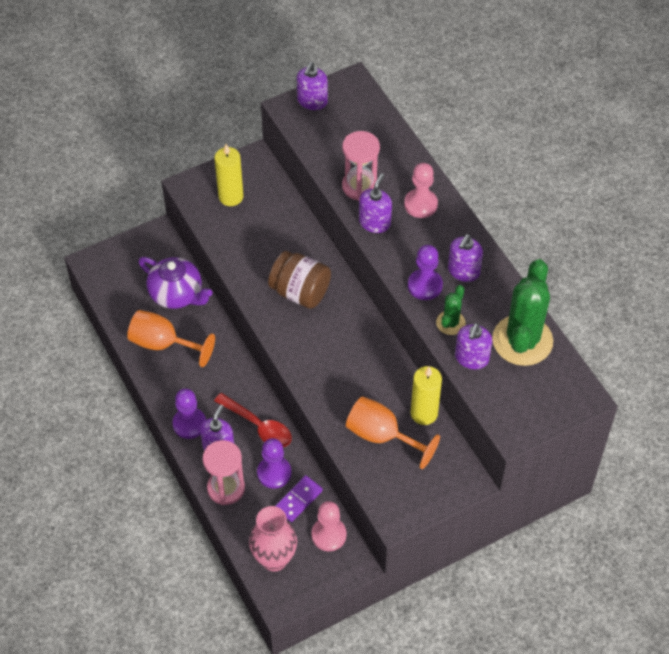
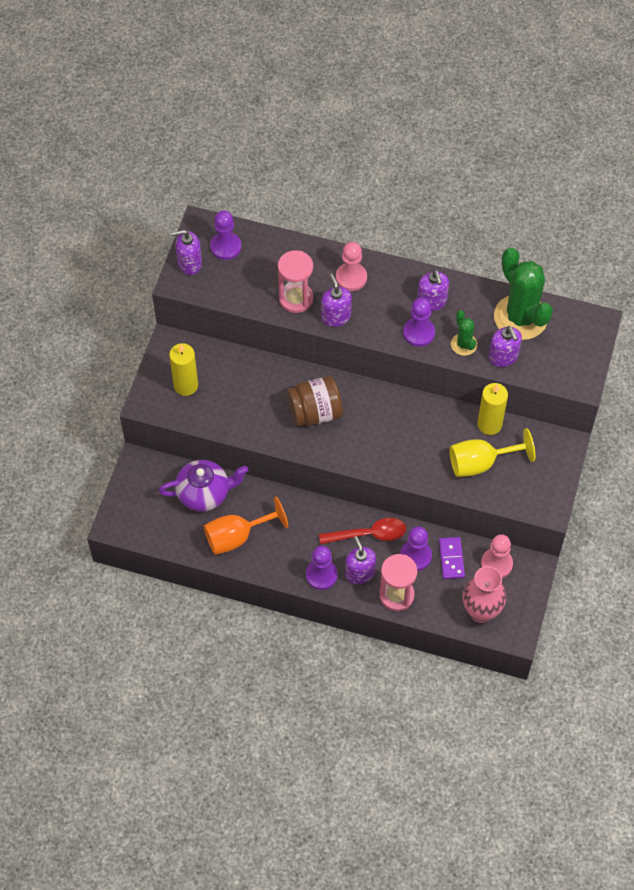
camera: 45 degrees left, 5 degrees up
(312, 101) = (189, 263): purple soap dispenser -> purple soap dispenser turned 105 degrees clockwise
(352, 110) = (226, 247): none -> purple pawn
(381, 436) = (480, 463): orange goblet -> yellow goblet

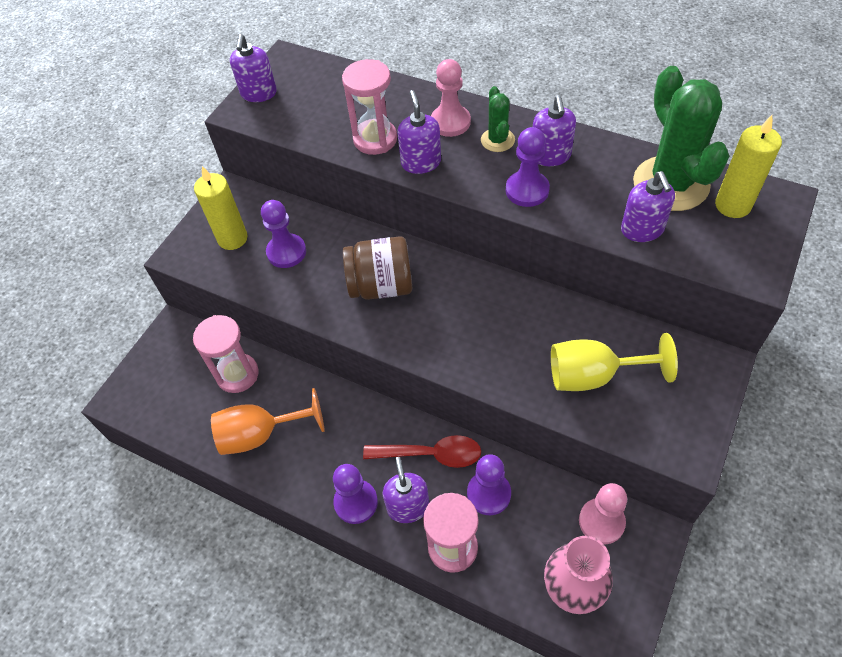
camera: 15 degrees right, 5 degrees down
(189, 263) = (259, 93): purple soap dispenser -> purple soap dispenser turned 90 degrees counterclockwise
(204, 493) = (237, 374): purple teapot -> pink hourglass
(226, 247) = (307, 80): purple pawn -> purple pawn (286, 252)
(451, 559) = (538, 505): purple domino -> none
(463, 344) = (587, 209): green cactus -> green cactus (497, 140)
(489, 424) = (611, 326): yellow candle -> yellow candle (733, 205)

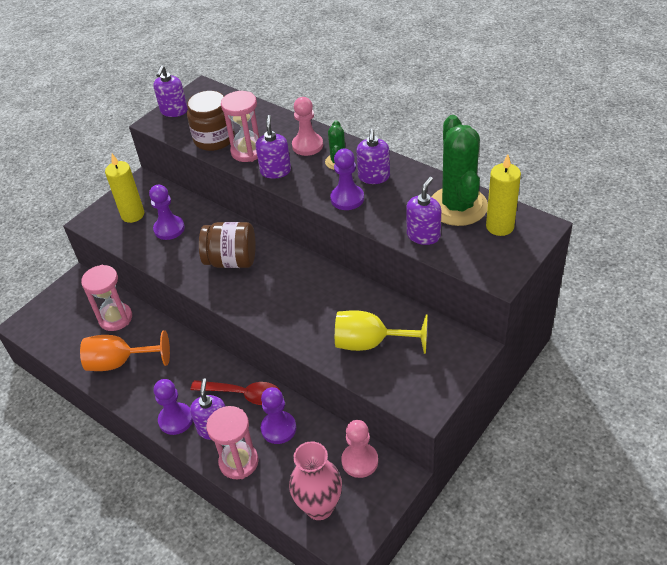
camera: 10 degrees right, 10 degrees down
(325, 127) = (214, 139): none -> brown jar
(642, 229) = (423, 235): purple soap dispenser -> purple soap dispenser turned 150 degrees counterclockwise

